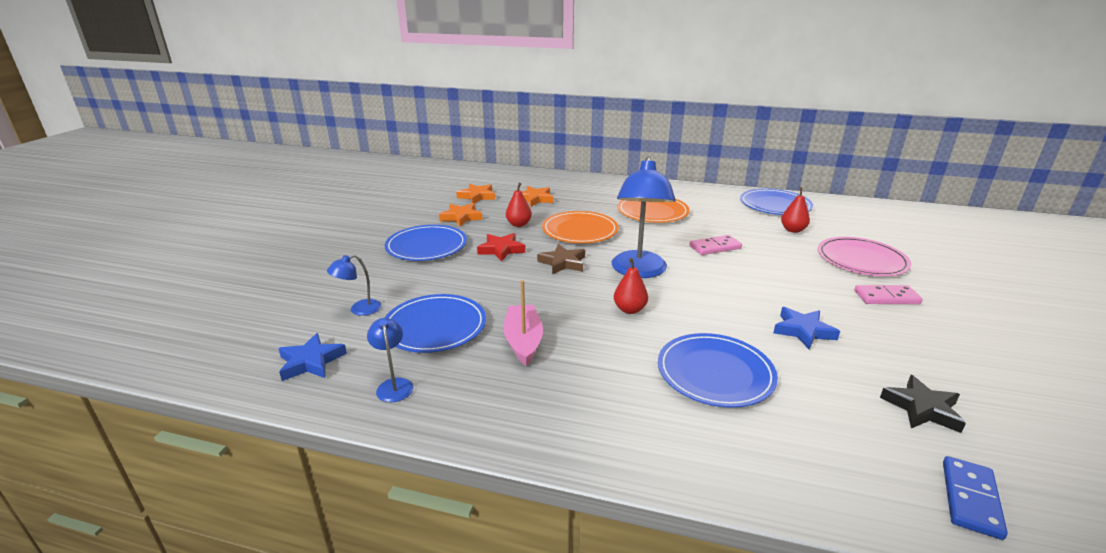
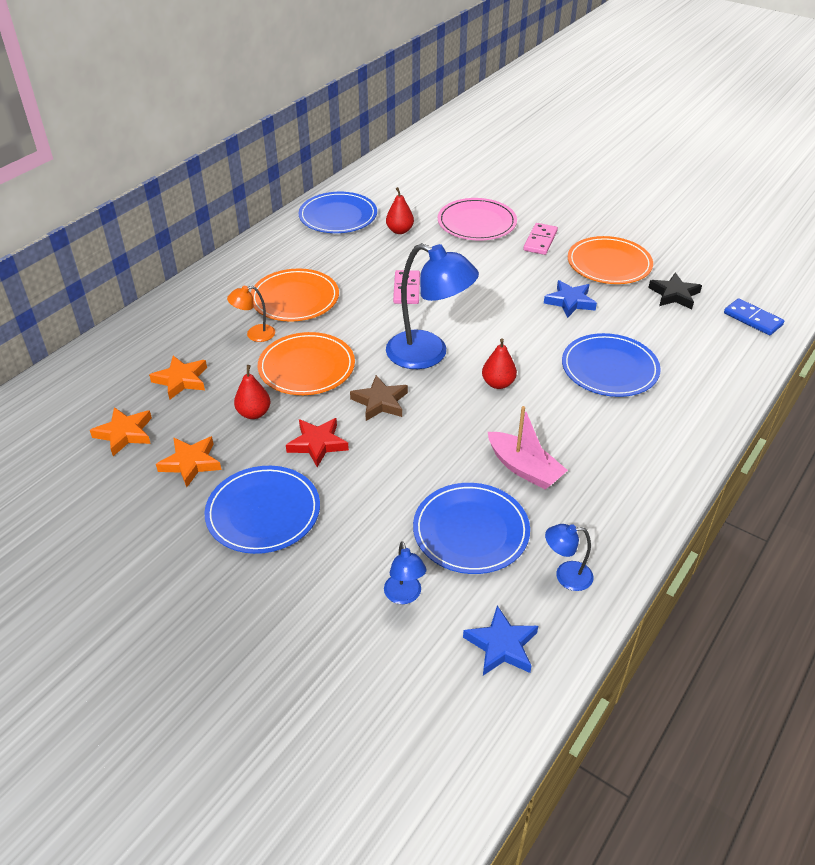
camera: 70 degrees left, 15 degrees up
(523, 341) = (524, 468): pink boat -> pink boat turned 150 degrees counterclockwise
(599, 208) = (254, 334): none -> orange lamp
(912, 347) = (609, 264): none -> orange plate

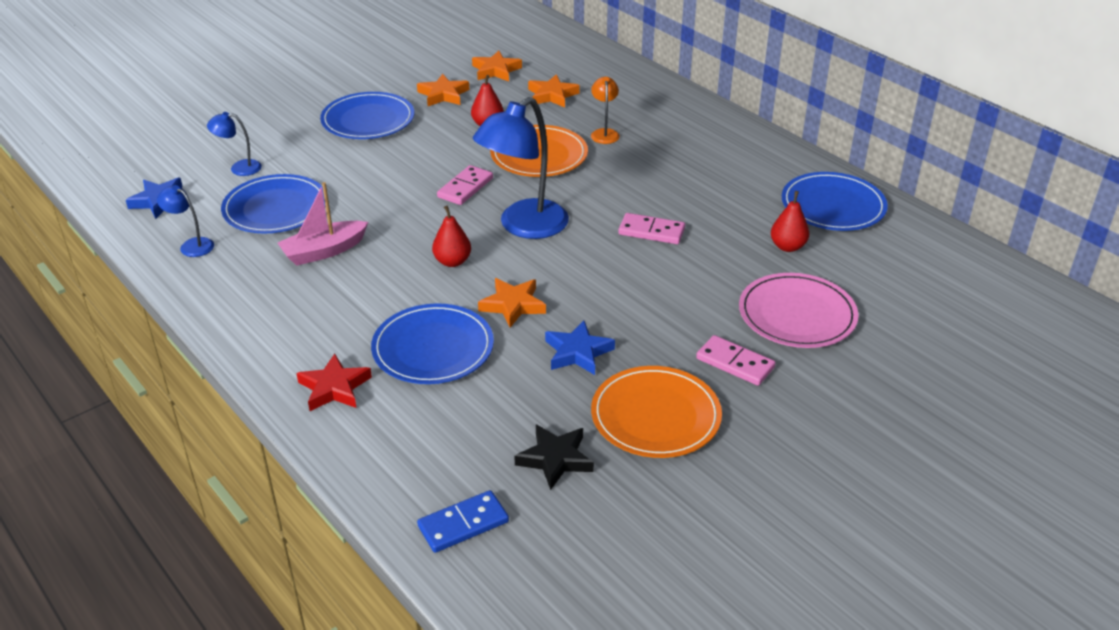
camera: 105 degrees right, 5 degrees down
(295, 298) = (658, 160): orange plate -> none
(317, 444) = (429, 150): red star -> red star (334, 388)
(380, 402) = (465, 188): brown star -> pink domino
(536, 340) = (513, 305): none -> orange star
(566, 576) = (191, 245): blue lamp -> blue lamp turned 75 degrees counterclockwise

